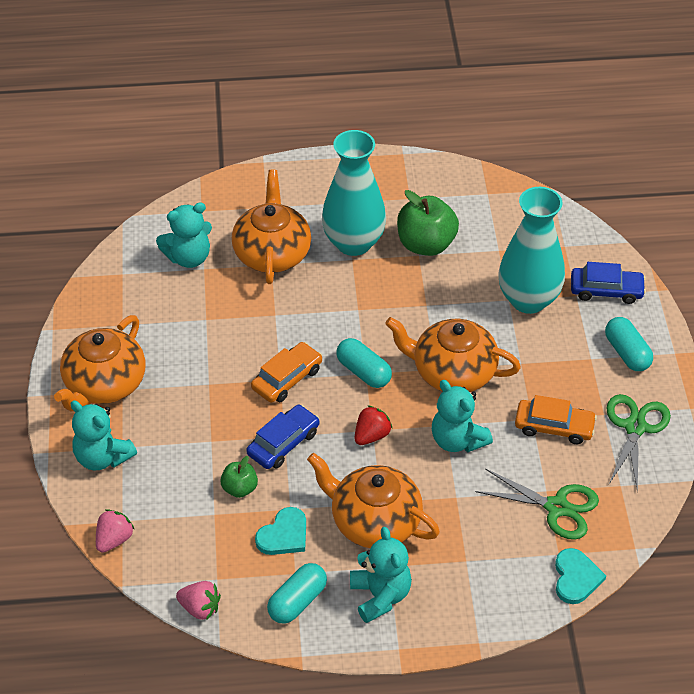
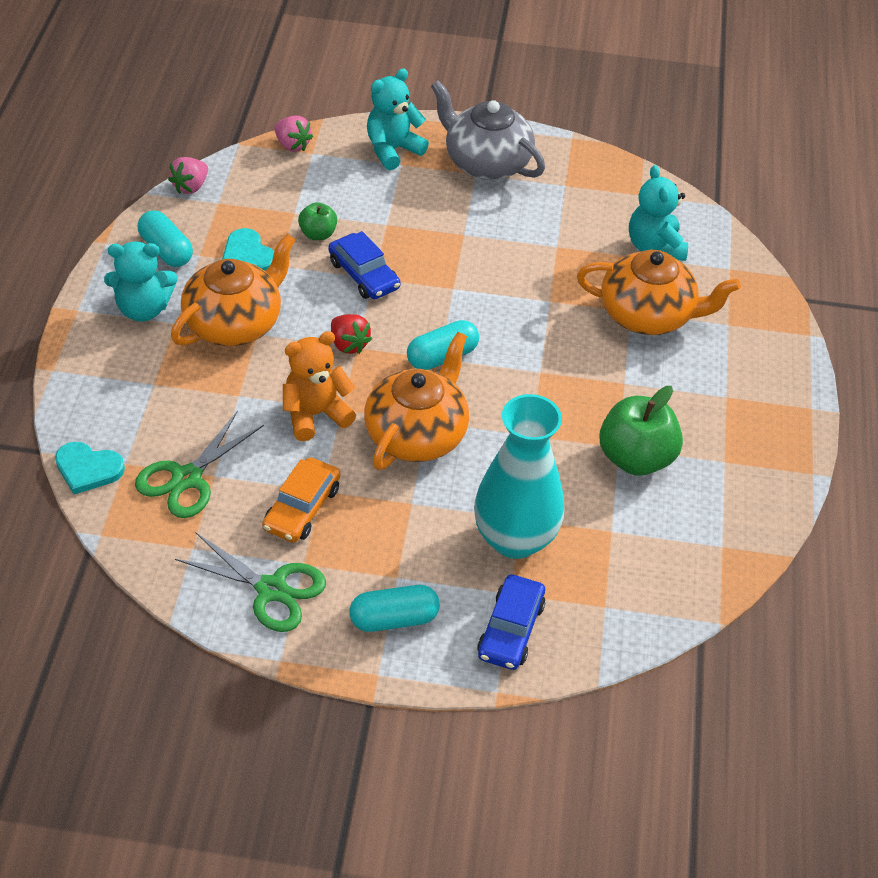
camera: 100 degrees right, 0 degrees up
(104, 384) = (486, 162): orange teapot -> grey teapot
(287, 379) = (451, 293): orange car -> none
(353, 243) = (652, 390): turquoise vase -> none
(457, 440) = (315, 414): turquoise teddy bear -> orange teddy bear

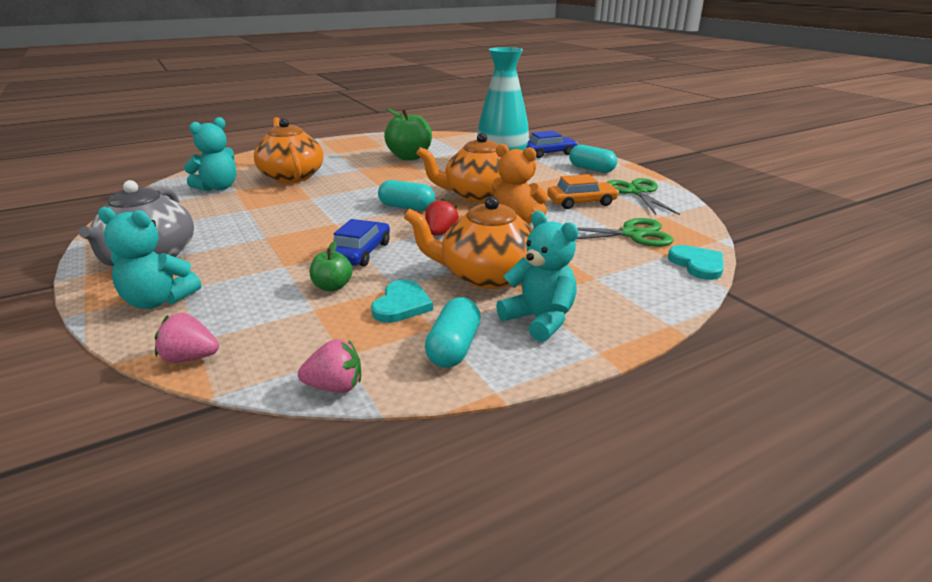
camera: 125 degrees left, 20 degrees down
(292, 145) = (190, 358): pink strawberry -> pink strawberry turned 90 degrees counterclockwise

